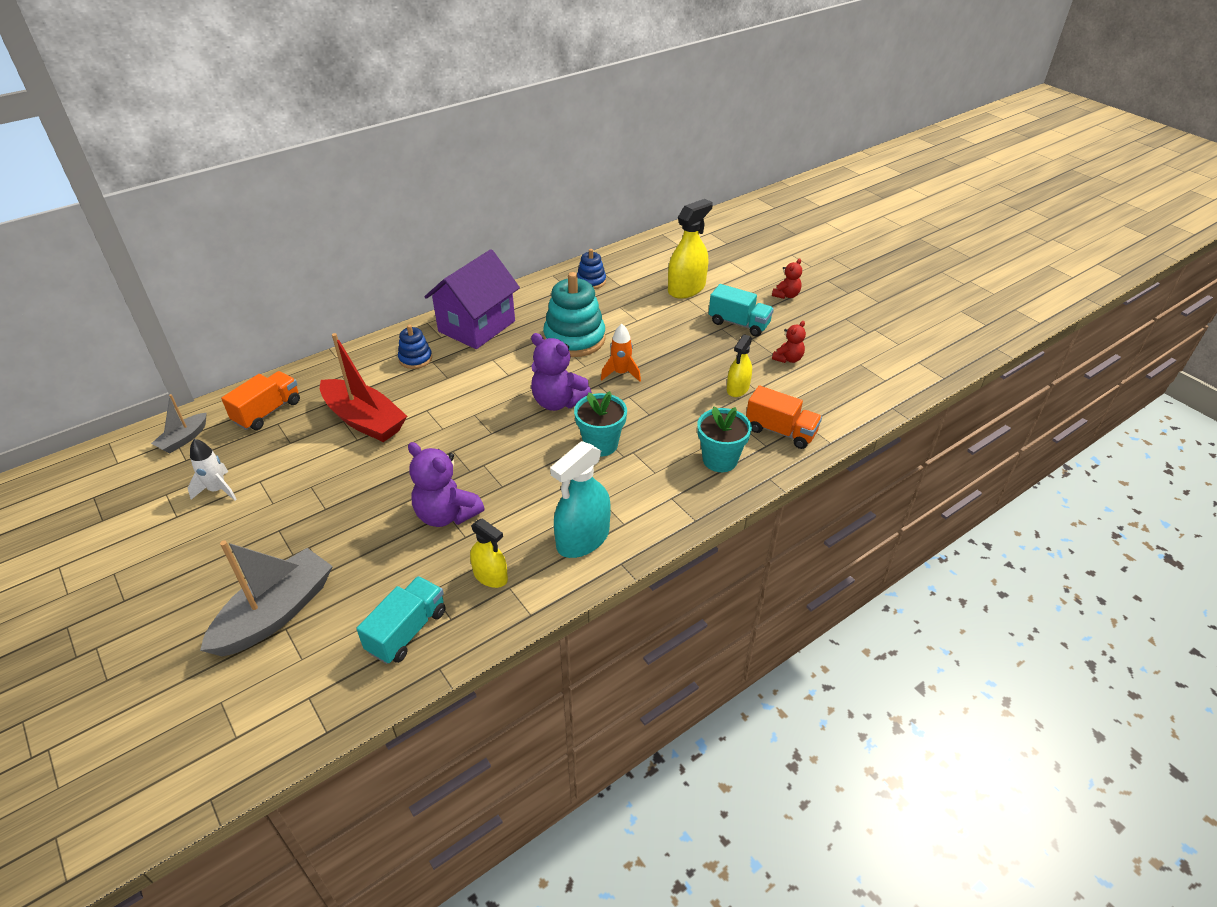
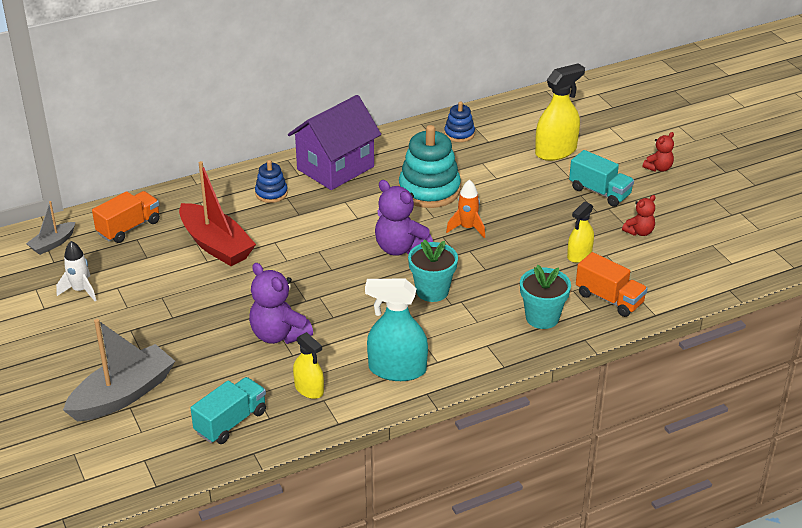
camera: 10 degrees right, 5 degrees down
(583, 539) = (397, 369): turquoise spray bottle -> turquoise spray bottle turned 45 degrees clockwise

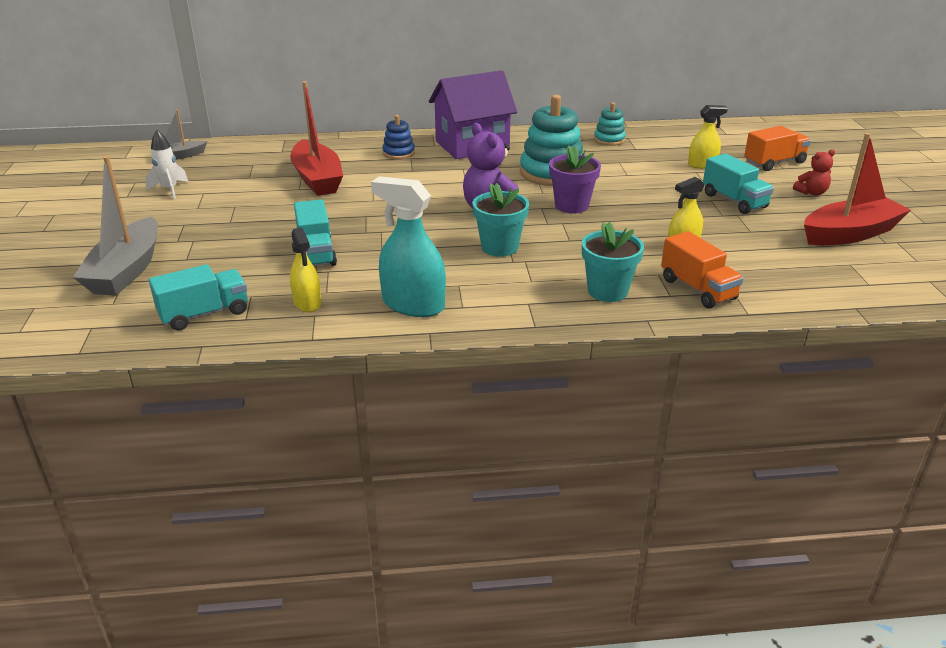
camera: 20 degrees right, 5 degrees down
(123, 395) = (126, 270): grey boat -> grey boat turned 120 degrees clockwise
(129, 228) = (253, 156): orange truck -> orange truck (774, 163)
(278, 335) = (316, 253): purple teddy bear -> turquoise truck
(459, 134) = (609, 140): blue stacking toy -> turquoise stacking toy
(467, 228) = (571, 206): orange rocket -> purple flower pot
(556, 151) = (702, 164): yellow spray bottle -> yellow spray bottle, size x0.61
(639, 232) = (764, 239): red teddy bear -> none
(703, 211) = (850, 234): none -> red boat

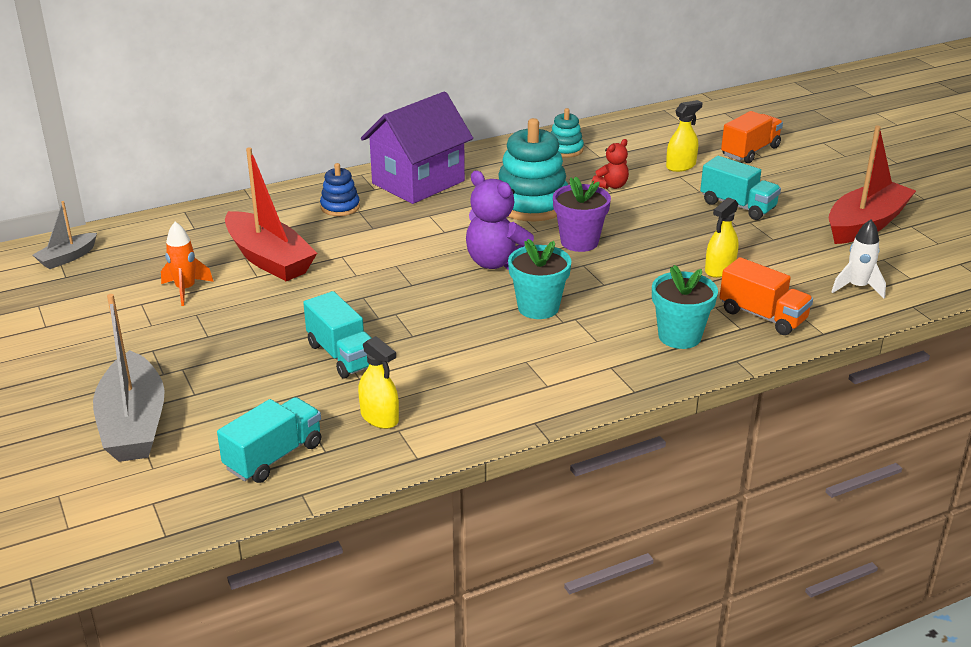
camera: 20 degrees left, 0 degrees up
(169, 189) = (94, 307): white rocket -> white rocket (857, 287)
(241, 189) = (186, 290): none -> orange rocket
(413, 305) = (495, 394): turquoise spray bottle -> none
(811, 193) = (805, 182): red teddy bear -> red teddy bear (611, 185)

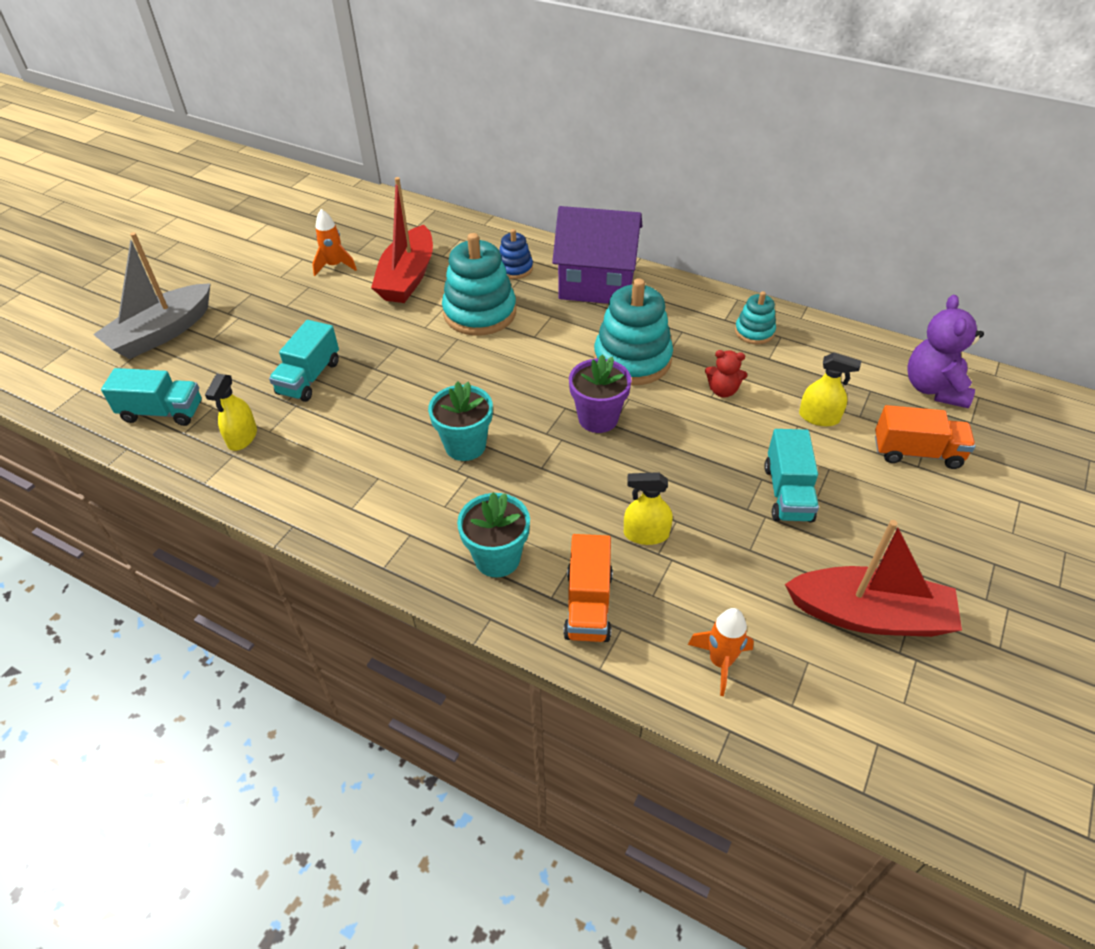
camera: 55 degrees right, 15 degrees up
(67, 258) = (331, 201): grey boat -> none
(376, 243) = (480, 313): none -> turquoise stacking toy
(497, 262) = (514, 388): purple teddy bear -> purple teddy bear (934, 388)
(857, 287) = (720, 662): white rocket -> orange rocket

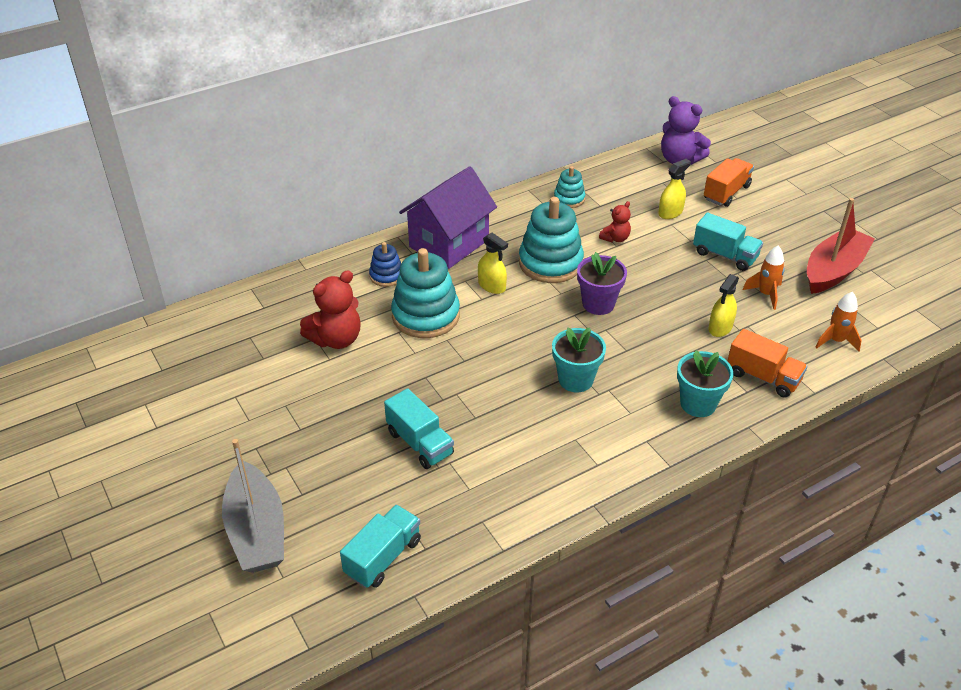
camera: 60 degrees left, 5 degrees down
(242, 437) = (463, 508): yellow spray bottle -> yellow spray bottle (492, 286)
(335, 266) = (271, 378): orange rocket -> orange rocket (765, 294)
(407, 277) = (336, 339): red boat -> red teddy bear

